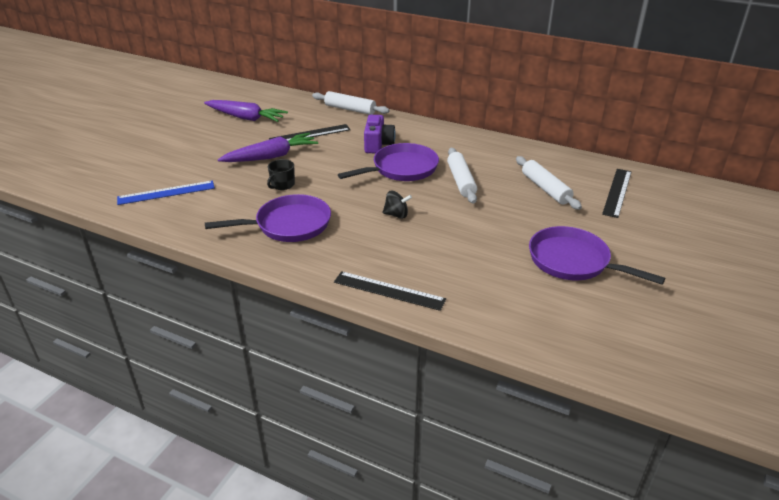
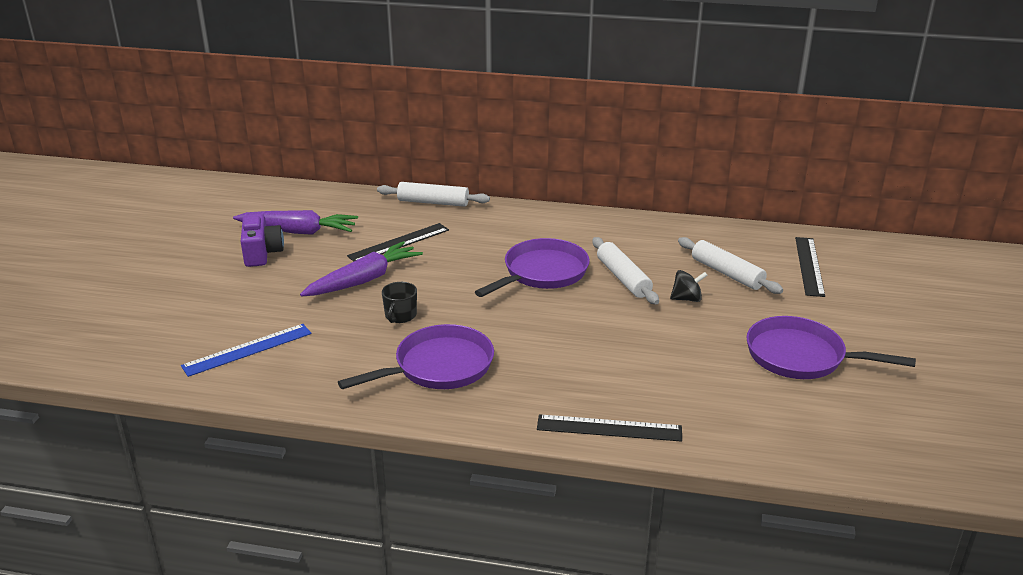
camera: 15 degrees left, 5 degrees down
(378, 144) = (495, 245): purple camera -> purple camera (262, 253)
(396, 215) = (567, 333): black spinning top -> black spinning top (687, 299)

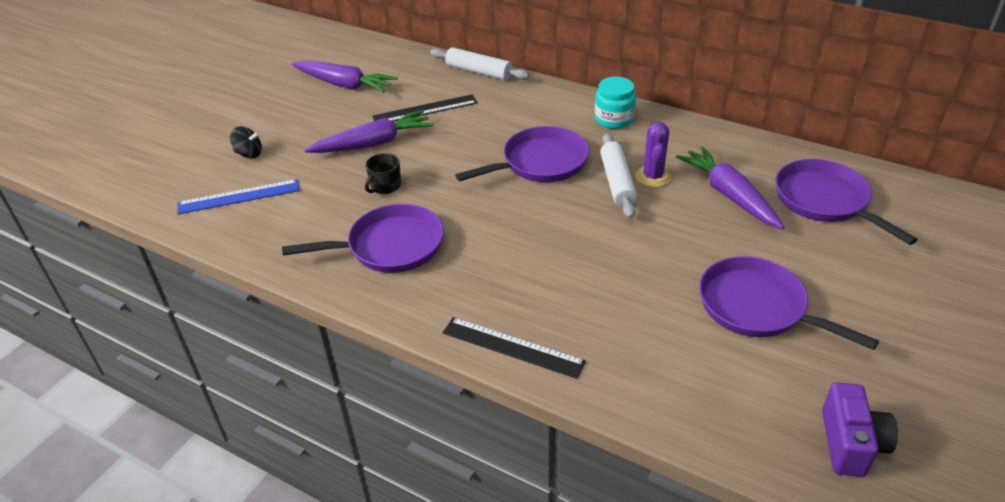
camera: 20 degrees right, 10 degrees up
(262, 253) = (302, 102): purple camera -> purple camera (850, 443)
(589, 226) = (614, 119): none -> turquoise jar
(652, 269) = (653, 177): none -> purple cactus
(687, 299) = (670, 217): black spinning top -> black spinning top (249, 154)
(727, 273) = (728, 195): white rolling pin -> purple carrot
(809, 266) = (825, 201): black ruler -> purple pan

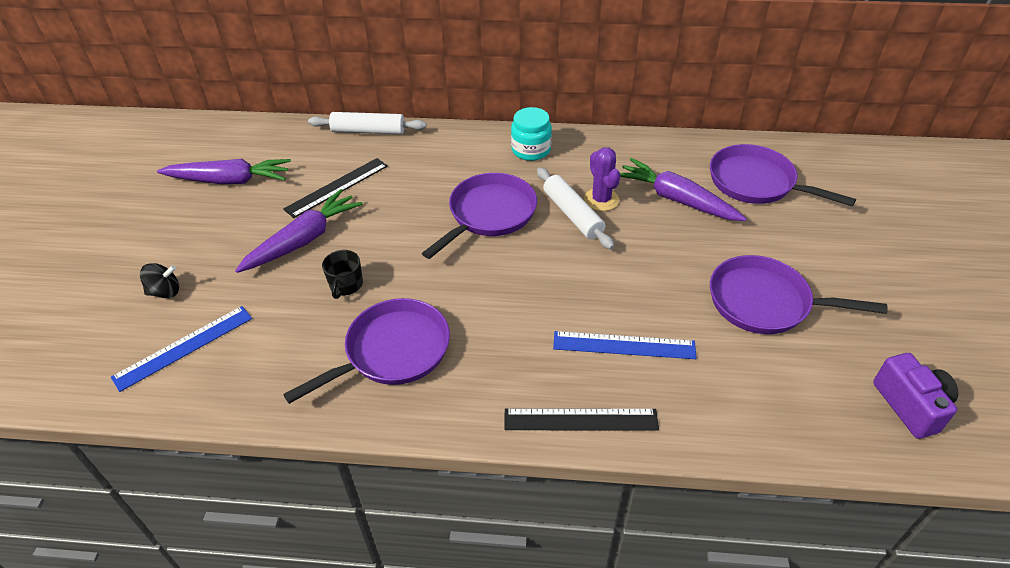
camera: 25 degrees left, 5 degrees up
(591, 301) = (624, 345): none -> blue ruler

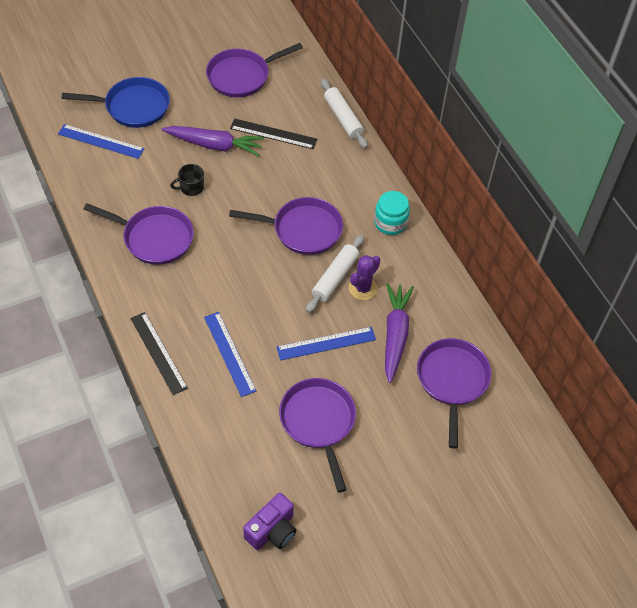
camera: 55 degrees right, 10 degrees up
(165, 292) = (133, 107): black spinning top -> blue pan
(230, 180) = (241, 76): purple carrot -> purple pan
(658, 255) = (326, 343): none -> blue ruler

